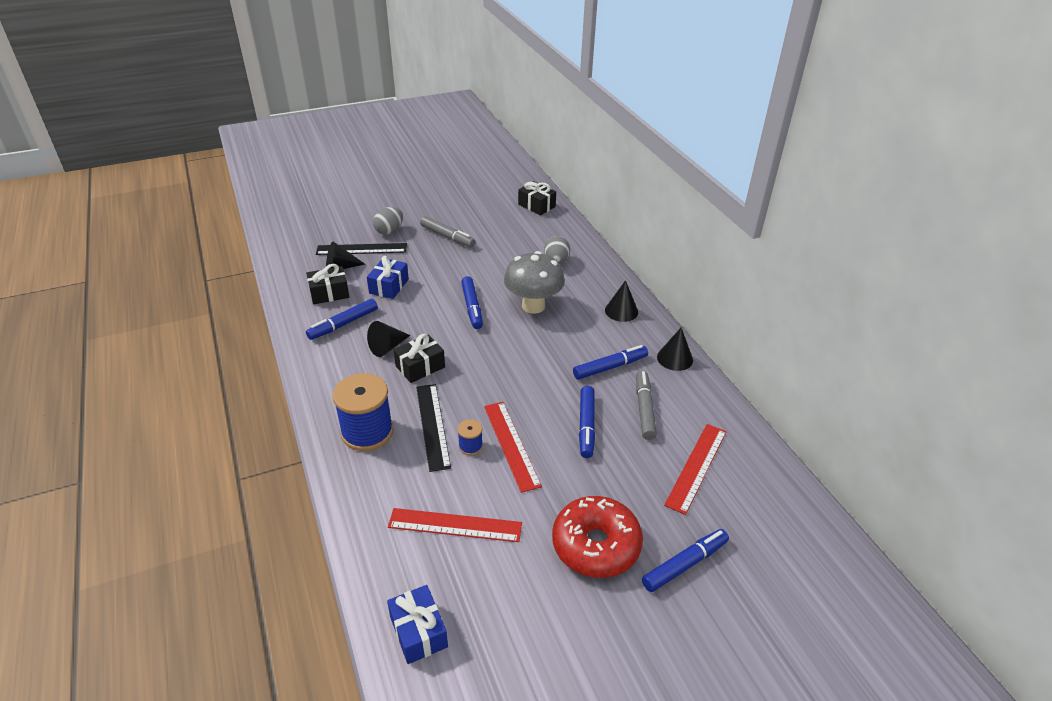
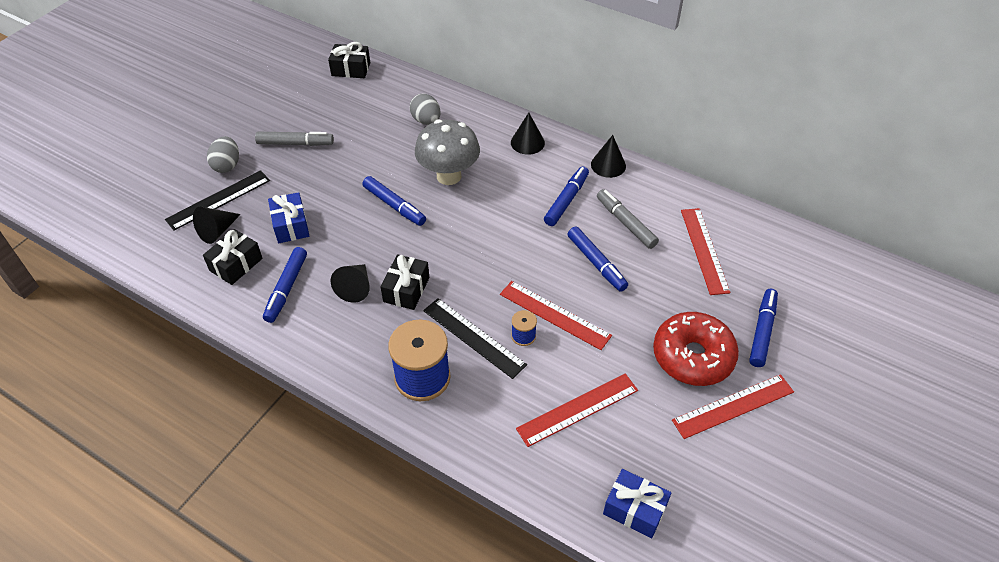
camera: 35 degrees left, 10 degrees up
(591, 608) = (733, 406): none -> red ruler

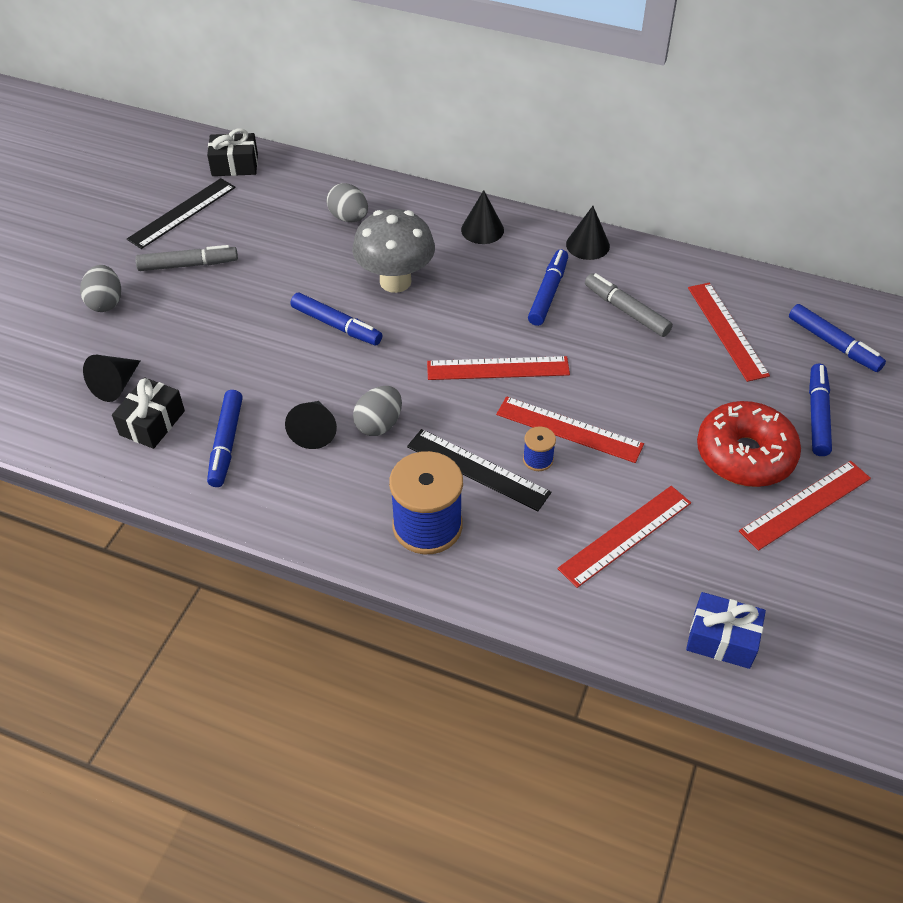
camera: 10 degrees left, 0 degrees up
(218, 200) = (106, 346): black ruler -> black ruler (182, 213)
(291, 225) = (210, 366): blue gift -> none
(406, 289) = (379, 424): black gift -> grey egg
(511, 257) = (498, 368): none -> red ruler
(596, 263) = (603, 362): blue marker -> blue marker (833, 344)

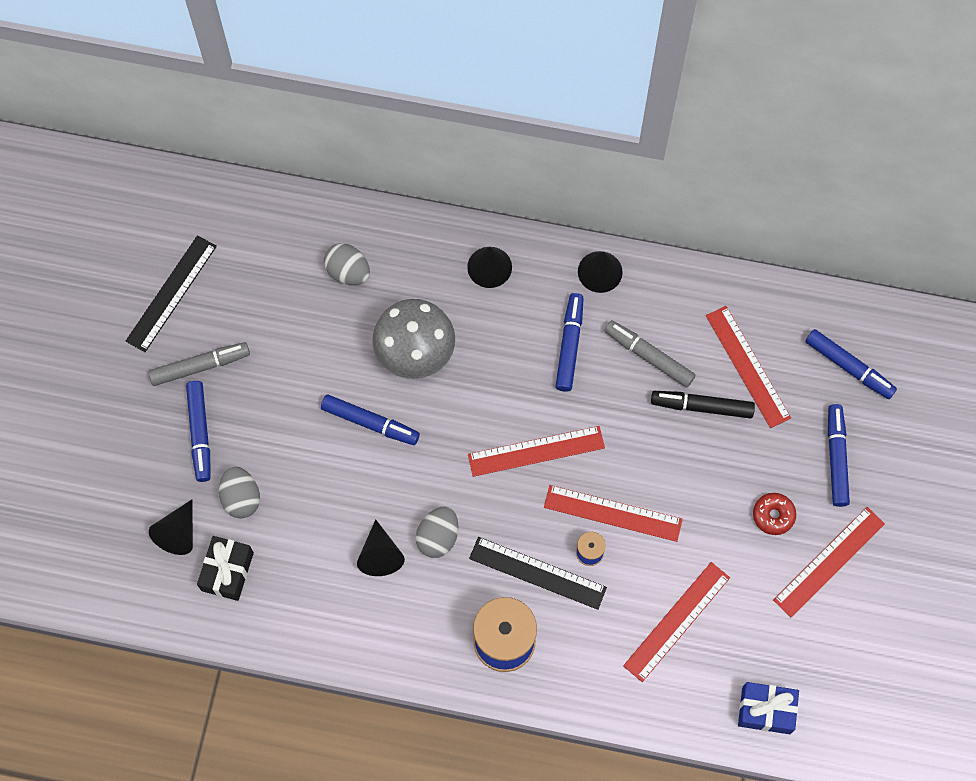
camera: 10 degrees left, 20 degrees up
(106, 302) = (133, 431): grey egg -> grey egg (241, 498)
(226, 443) = (303, 583): blue marker -> blue marker (200, 433)
(235, 165) = (206, 211): black gift -> none
(676, 355) = (702, 406): none -> black marker
(744, 455) = (773, 515): red donut -> red donut, size x0.47

